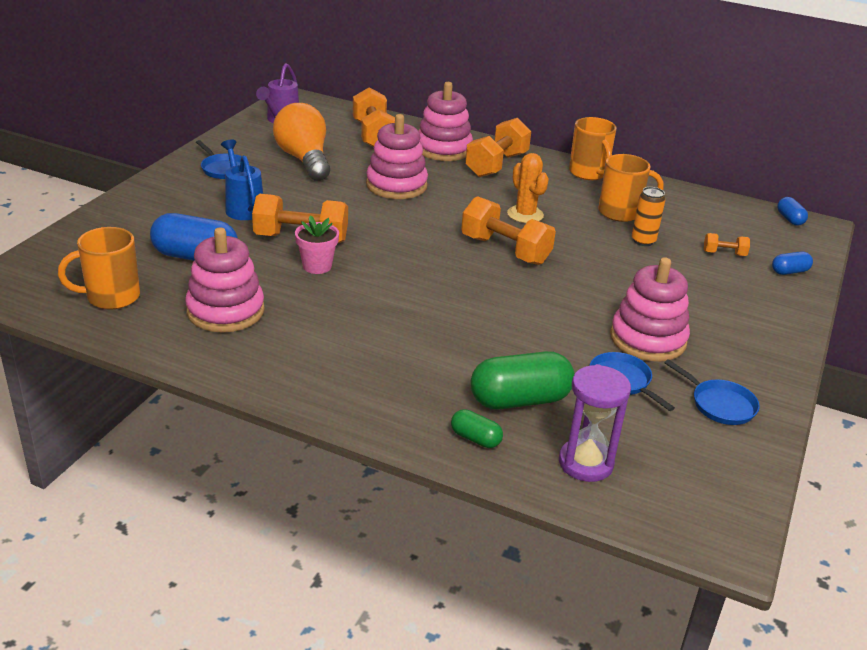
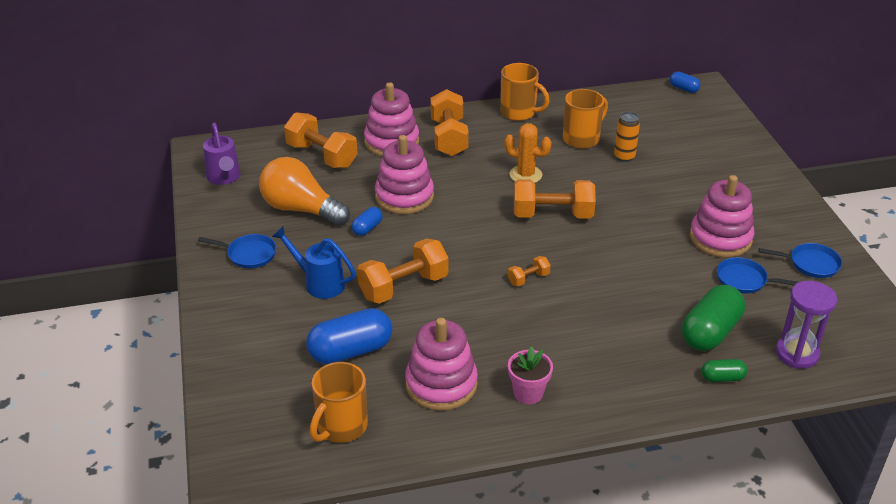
camera: 35 degrees left, 5 degrees up
(317, 266) = (449, 305): pink flower pot -> pink flower pot (528, 393)
(724, 253) = (681, 140): orange dumbbell -> orange dumbbell (528, 278)
(789, 272) = (731, 135): blue capsule -> blue capsule (367, 228)

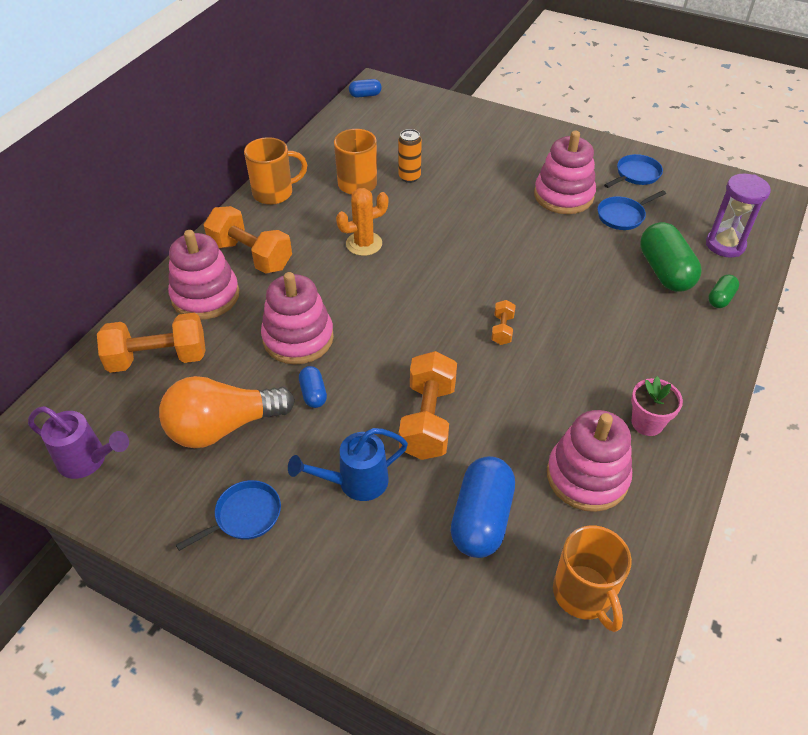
camera: 50 degrees left, 10 degrees up
(552, 215) = (435, 262): orange dumbbell -> none

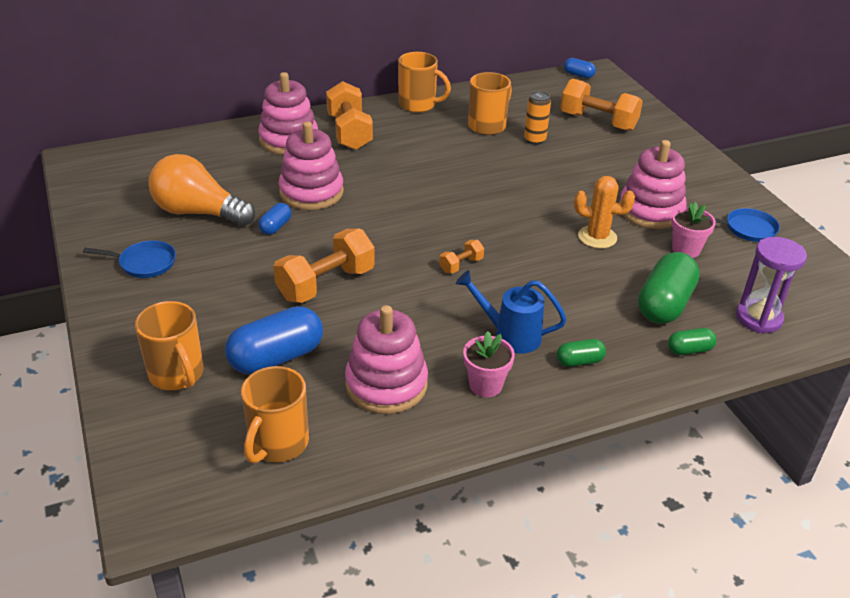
camera: 40 degrees right, 10 degrees down
(88, 461) = (107, 186): purple watering can -> none
(158, 358) = (214, 158): orange dumbbell -> orange dumbbell (598, 122)
(356, 482) = (230, 287): blue watering can -> blue watering can (510, 335)
(364, 244) = (437, 163): orange cactus -> orange cactus (597, 237)
(427, 601) = (177, 374): none -> orange mug
(622, 216) = (686, 249): blue pan -> pink flower pot
(675, 357) = (579, 361): none -> green capsule

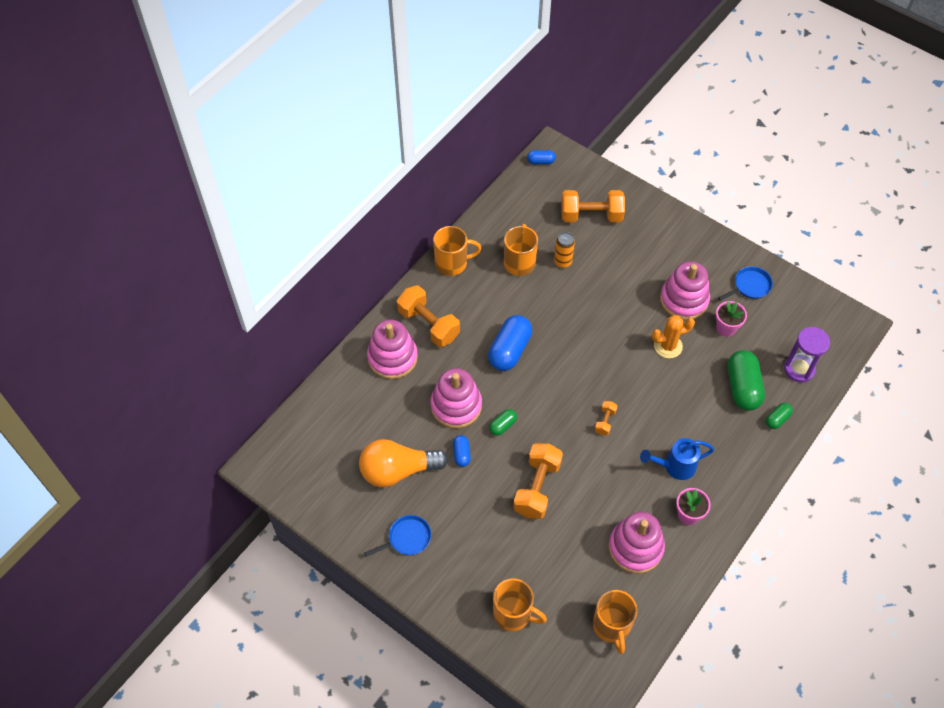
camera: 30 degrees left, 20 degrees up
(276, 357) = (558, 565): blue capsule -> blue capsule (509, 350)
(579, 361) = (725, 464): green capsule -> green capsule (502, 425)

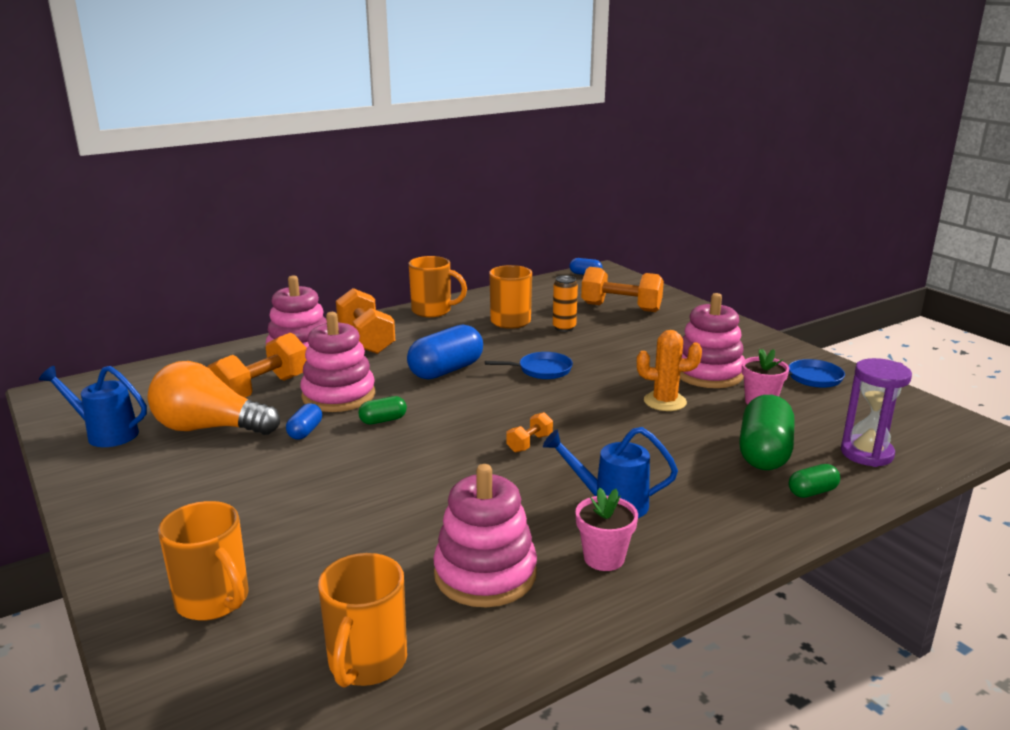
camera: 20 degrees right, 35 degrees down
(336, 498) = (106, 434): none -> blue watering can
(407, 538) = (150, 485): blue pan -> blue pan (541, 370)
(537, 487) = (380, 480): orange dumbbell -> orange dumbbell (262, 390)

